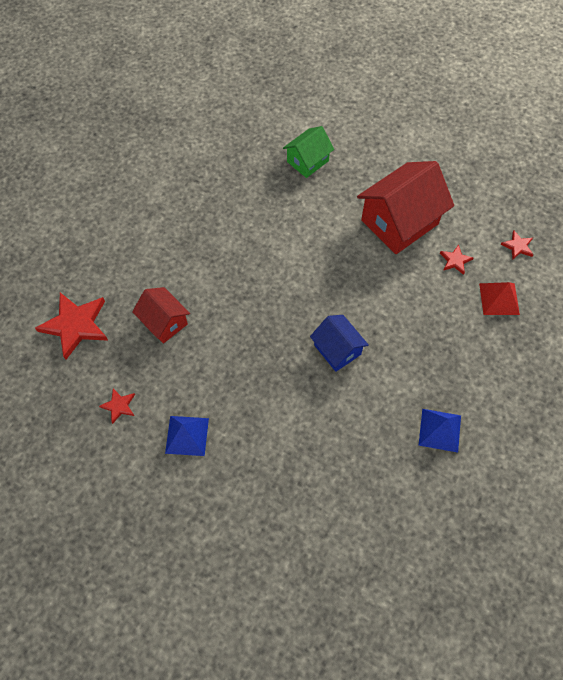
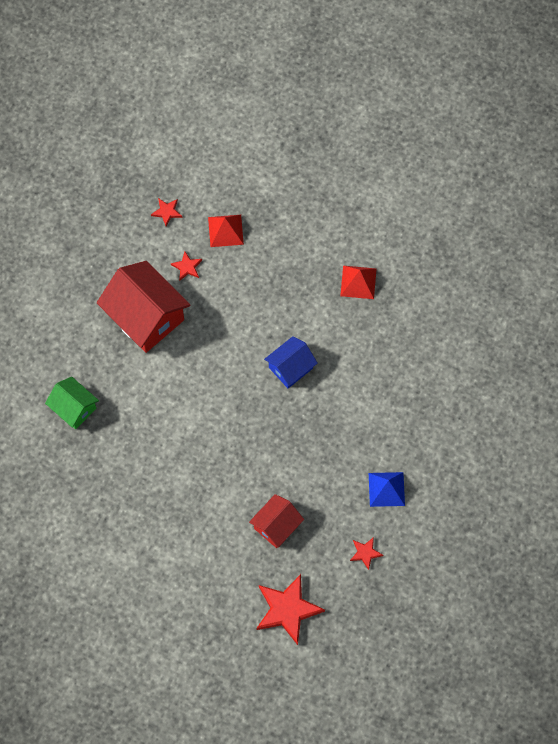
camera: 95 degrees left, 5 degrees up
(440, 430) = (358, 282): blue pyramid -> red pyramid

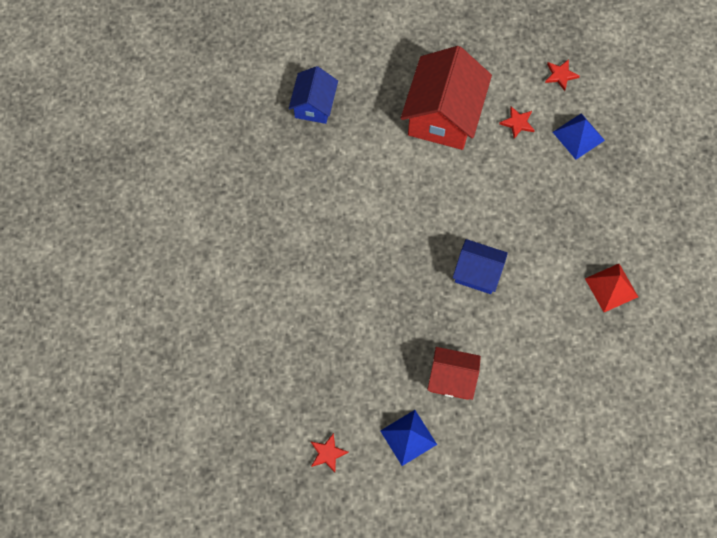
camera: 60 degrees right, 0 degrees up
(74, 408) = (314, 105): green house -> blue house
(225, 230) = (578, 136): red pyramid -> blue pyramid
(276, 526) = (305, 350): red house -> red house (452, 379)
(287, 609) = (225, 408): red star -> none

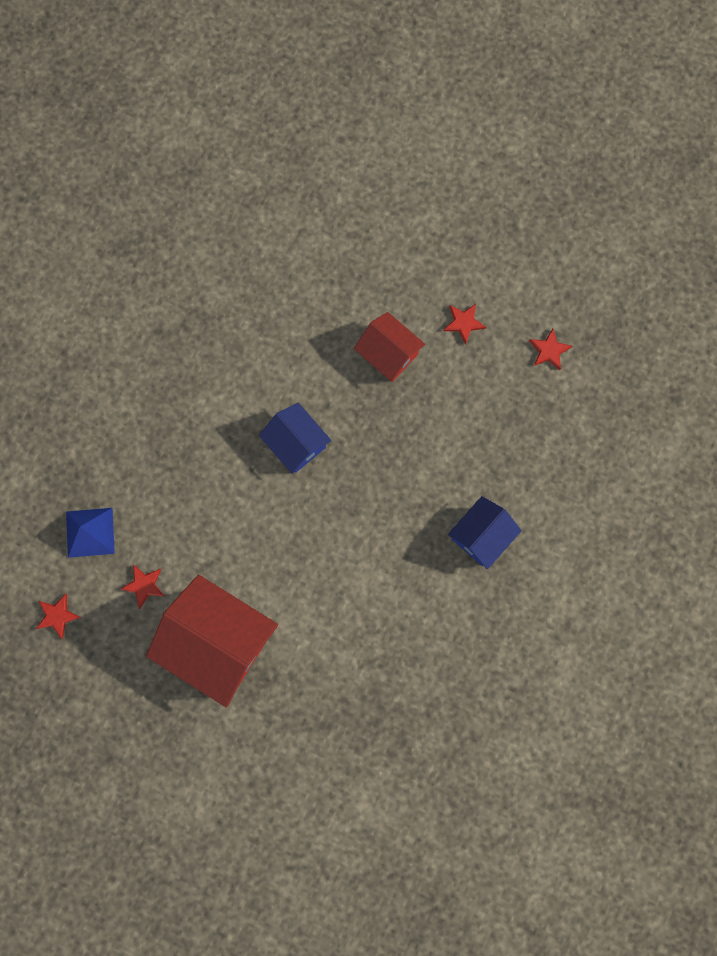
camera: 150 degrees left, 10 degrees up
(314, 105) = (353, 739): blue house -> blue house (481, 536)
(408, 437) = (463, 323): blue pyramid -> red star
(443, 115) = (218, 642): red house -> red house turned 75 degrees clockwise
(611, 287) = (173, 353): red pyramid -> none

